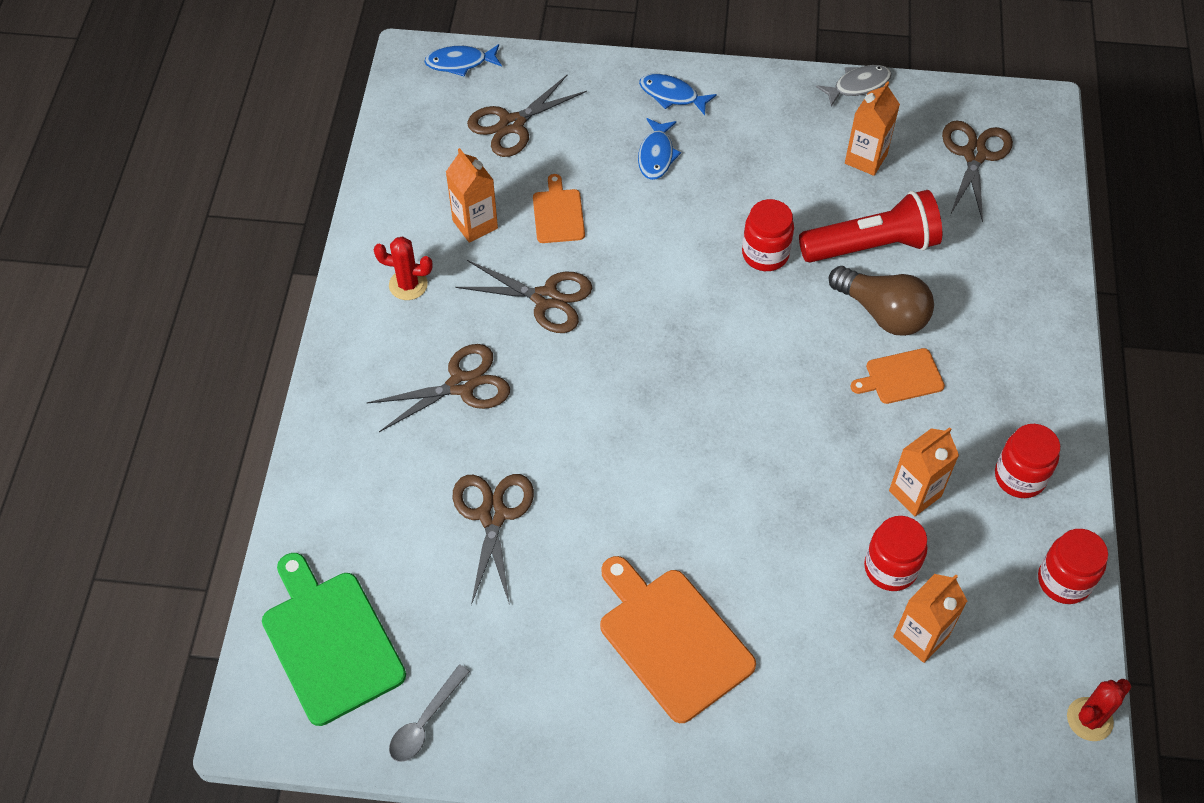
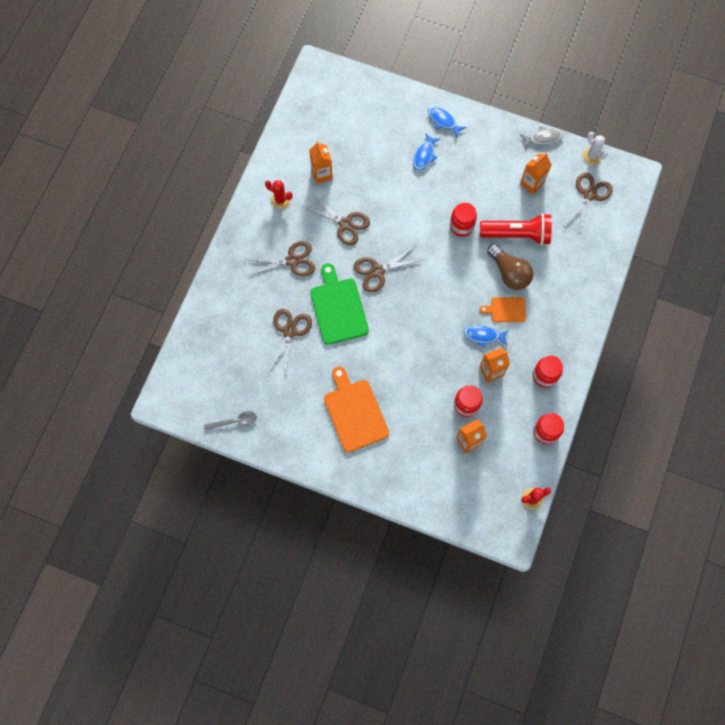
camera: 15 degrees right, 15 degrees up
(330, 642) = (201, 373): green cutting board -> green cutting board (338, 308)
(425, 721) = (234, 421): grey spoon -> grey spoon turned 150 degrees counterclockwise
(460, 63) = (339, 75): blue fish -> blue fish (483, 335)
(512, 124) = (355, 119): brown scissors -> brown scissors (377, 271)
(558, 214) = (364, 177): orange cutting board -> none
(953, 95) = (592, 156): none -> white cactus

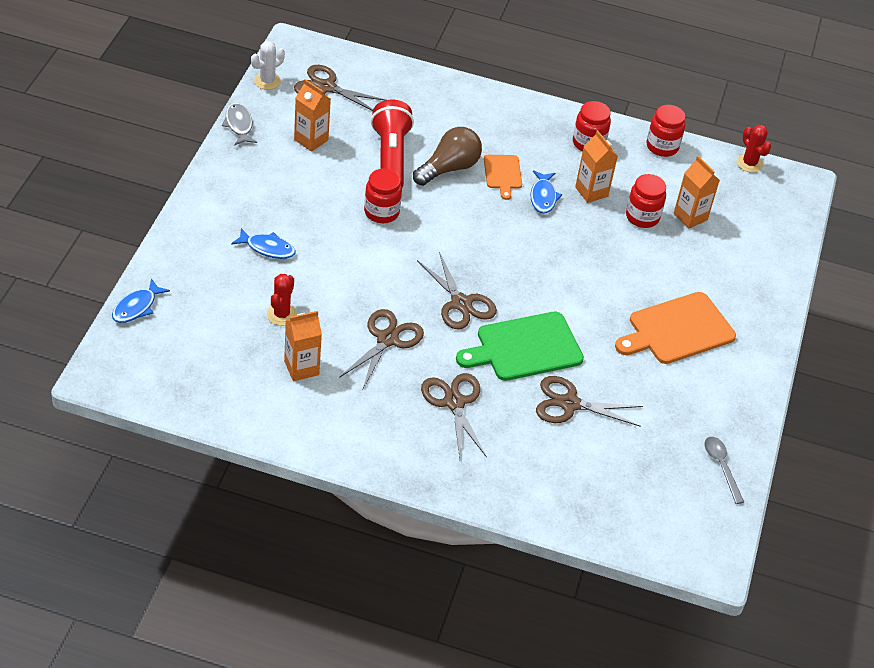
camera: 100 degrees left, 25 degrees down
(280, 200) = (350, 419): red cactus -> red cactus (281, 314)
(443, 121) = (208, 226): blue fish -> blue fish (137, 307)

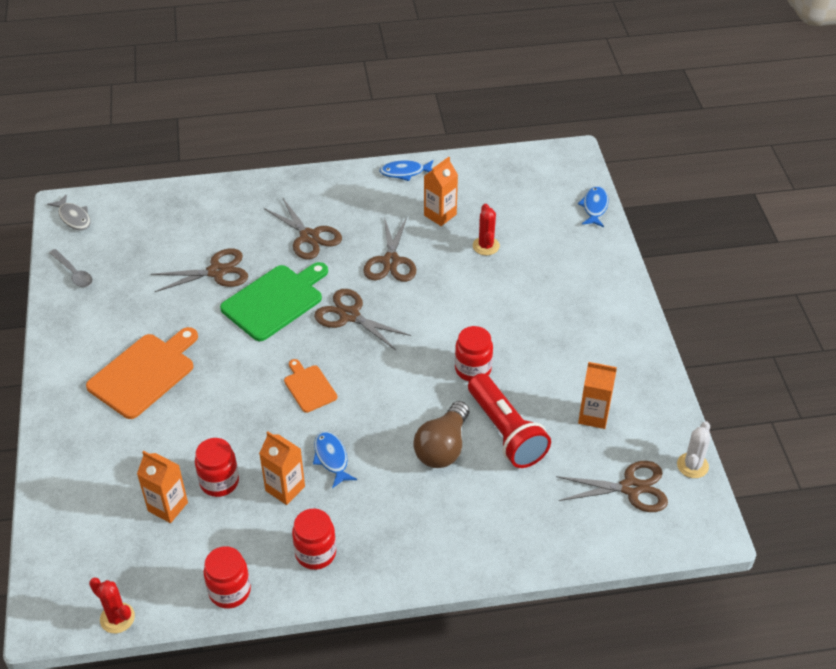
camera: 160 degrees right, 0 degrees up
(239, 125) = (670, 400): grey fish -> grey fish (74, 217)
(267, 248) = (541, 293): blue fish -> blue fish (405, 172)
(503, 174) = (386, 467): orange cutting board -> orange cutting board (309, 387)

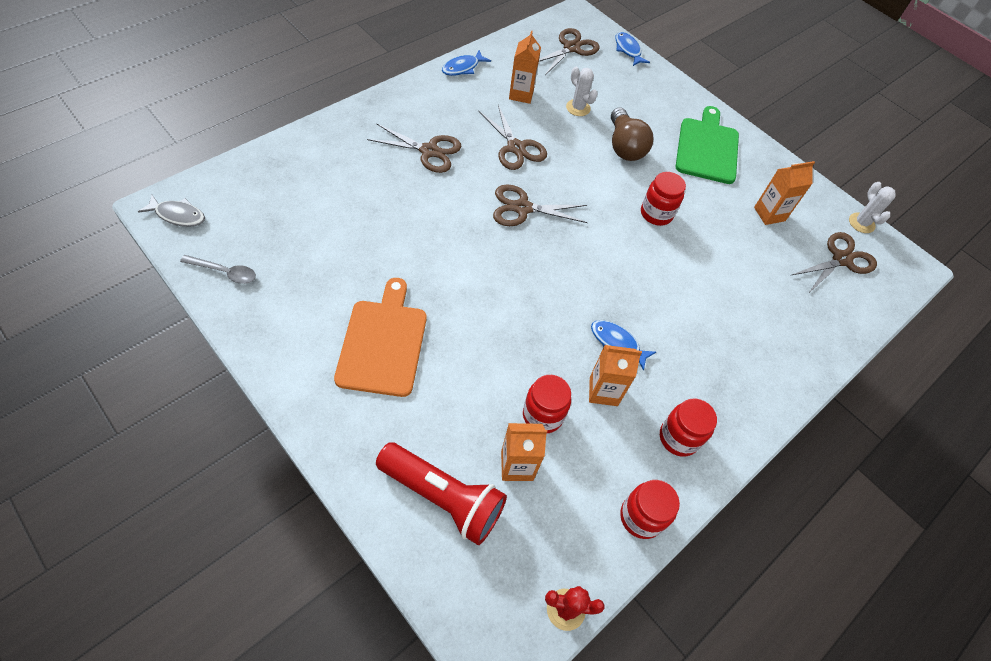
camera: 40 degrees left, 10 degrees up
(217, 272) = (371, 214): brown scissors -> brown scissors (571, 48)
(275, 301) = (447, 220): green cutting board -> green cutting board (707, 148)
(309, 387) = (544, 287): orange cutting board -> none
(443, 447) = (691, 290): brown light bulb -> brown light bulb (624, 146)
(486, 246) = (578, 108): red cactus -> white cactus
(506, 432) = (724, 255): red flashlight -> red flashlight (443, 497)

